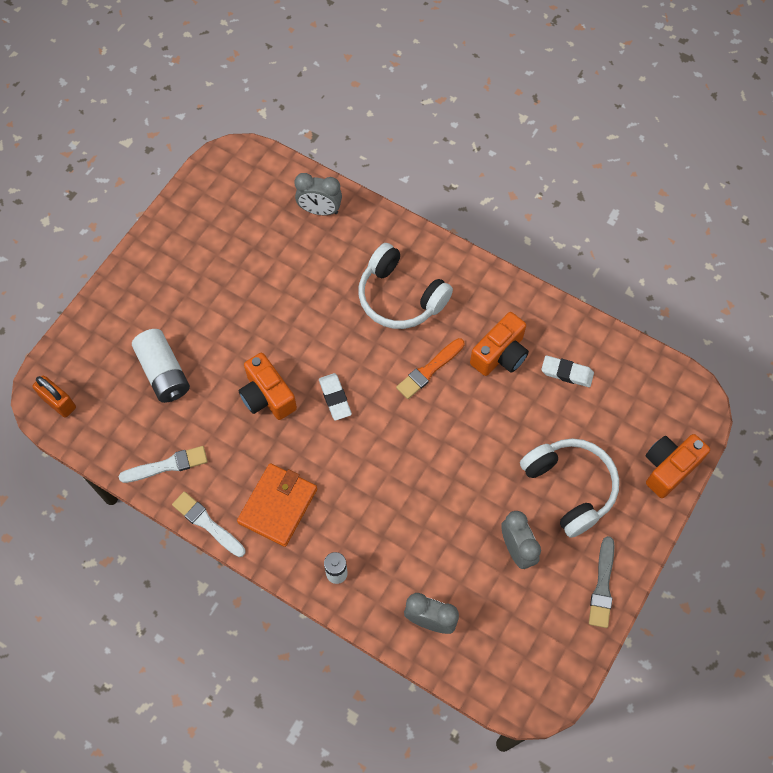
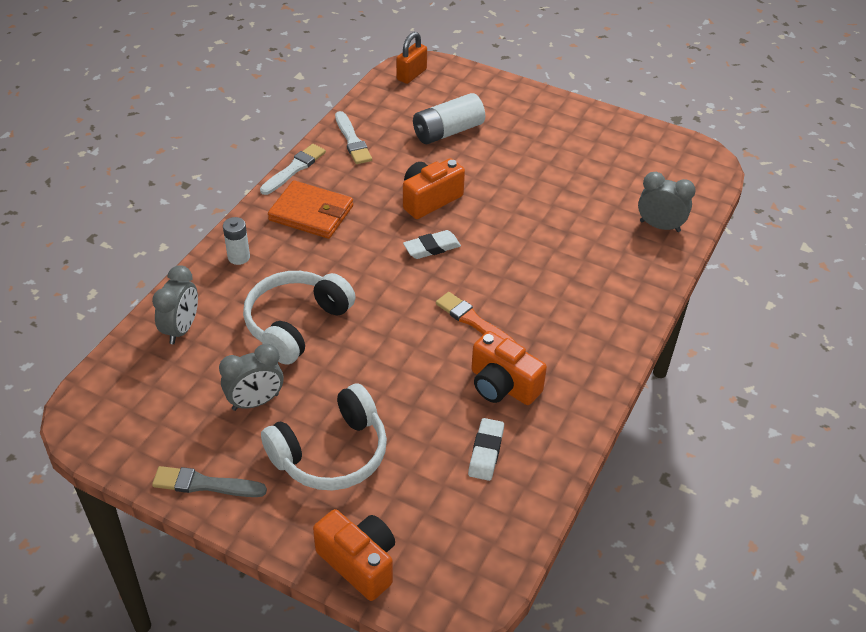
camera: 85 degrees right, 20 degrees down
(320, 210) = (660, 226): grey clock -> grey clock turned 105 degrees clockwise
(400, 297) = (563, 294): white headphones -> white headphones (296, 324)

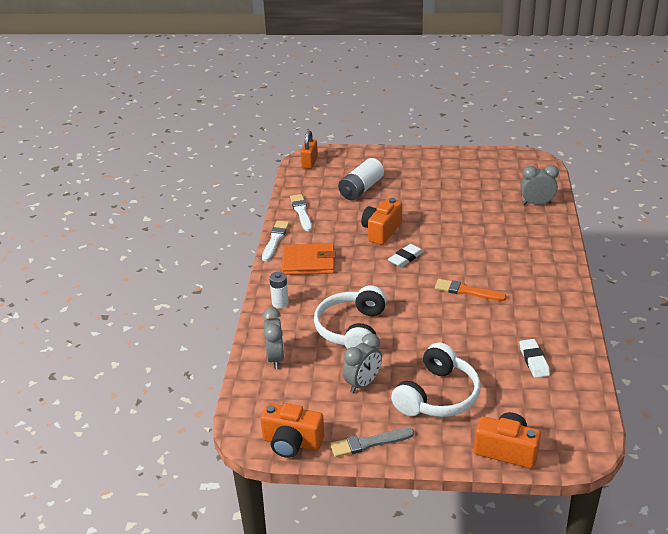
camera: 20 degrees left, 10 degrees down
(352, 140) = (301, 212): white brush -> white brush turned 150 degrees counterclockwise
(502, 385) = (514, 321): orange camera -> orange camera (292, 442)

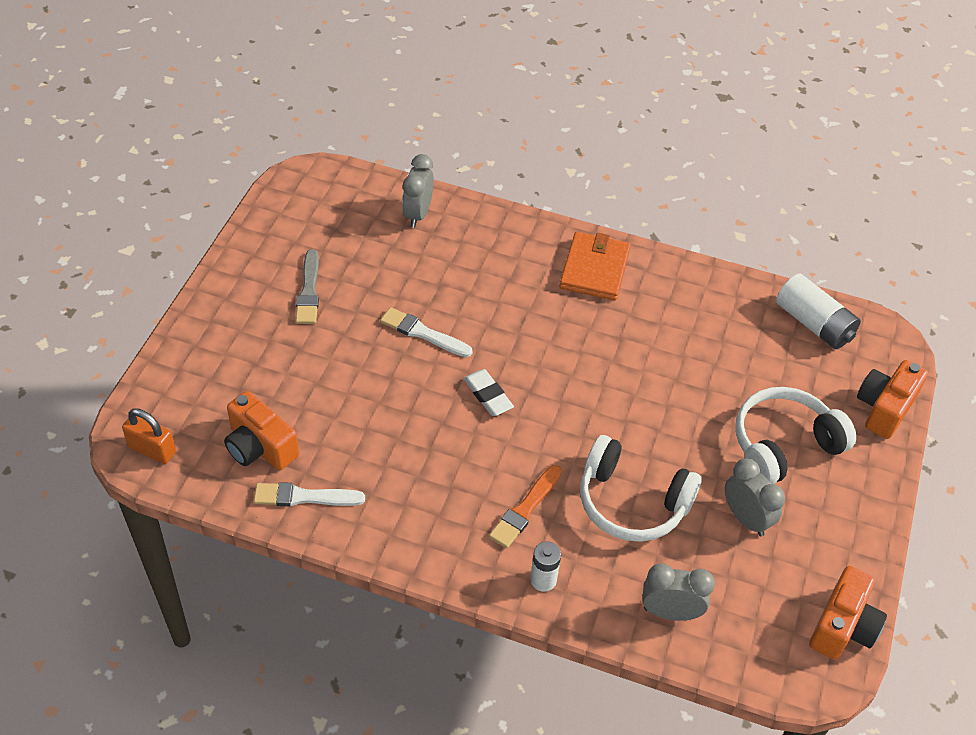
camera: 80 degrees left, 15 degrees up
(275, 240) = (370, 552): white brush -> white brush (423, 333)
(308, 262) = (451, 519): orange wallet -> orange wallet (594, 269)
(361, 189) = (276, 399): white battery -> white battery (814, 323)
(369, 443) = (855, 540): grey brush -> grey brush (309, 291)
(381, 231) = (407, 405): orange camera -> orange camera (260, 447)
(438, 396) = (783, 445): white headphones -> white headphones turned 75 degrees counterclockwise
(467, 291) = (587, 351): orange brush -> orange brush (525, 509)
(533, 361) = (741, 332): white eraser -> none

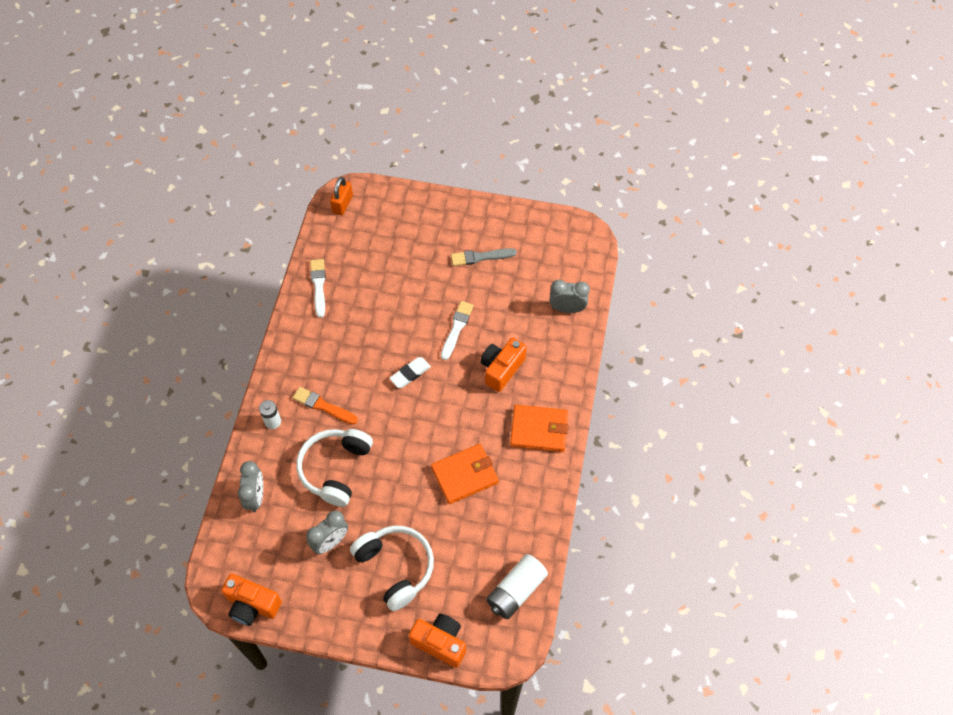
camera: 85 degrees right, 10 degrees up
(260, 447) = (351, 256): orange camera -> orange camera (501, 369)
(653, 354) = (464, 475): none -> orange wallet

